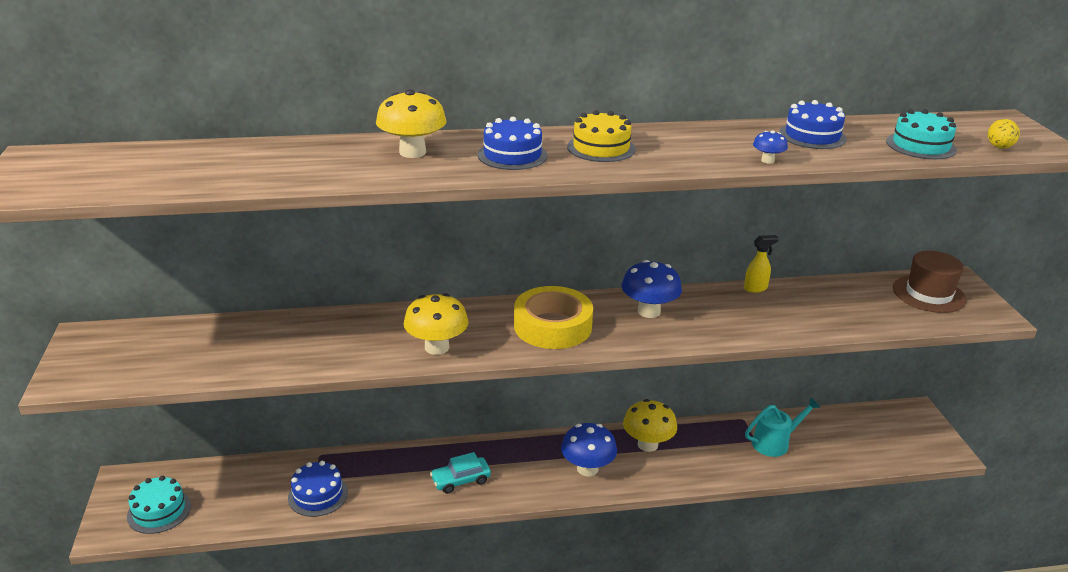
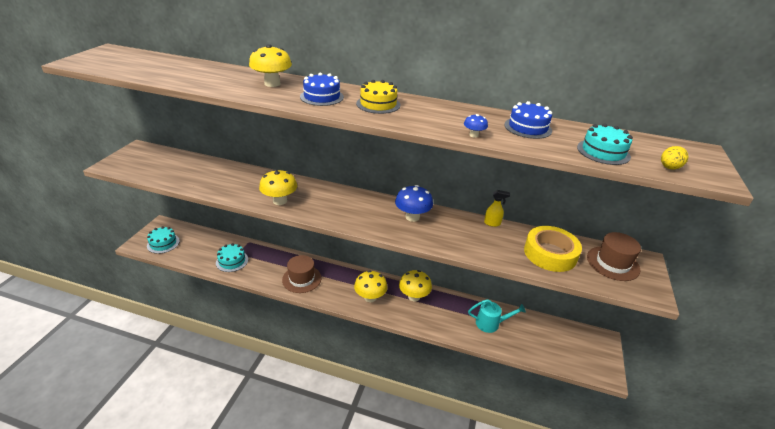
camera: 25 degrees right, 5 degrees up
(318, 495) = (232, 261): blue cake -> turquoise cake
(461, 480) = (301, 279): turquoise car -> brown hat
(552, 326) = (350, 208): yellow tape -> yellow tape (550, 253)
(587, 469) = (370, 297): blue mushroom -> yellow mushroom

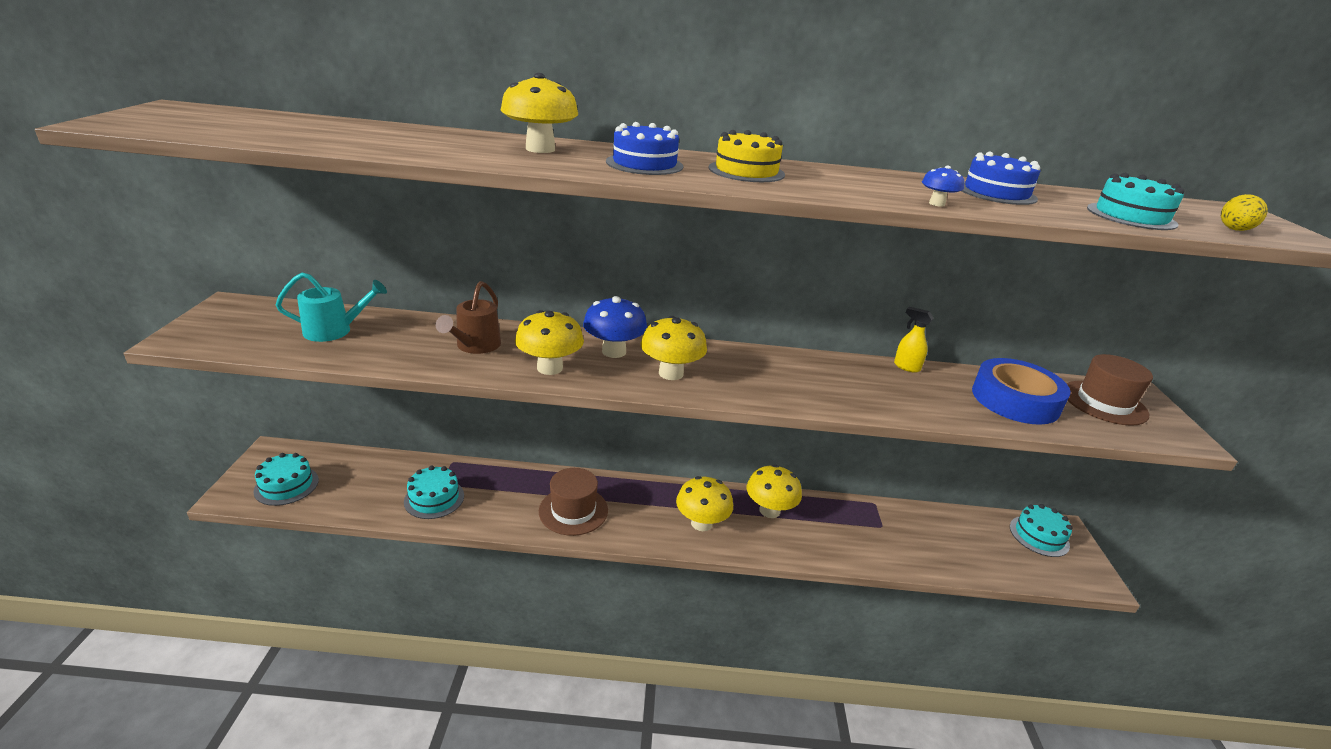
camera: 15 degrees left, 5 degrees down
(247, 184) = (475, 346): none -> brown watering can
(344, 211) = (671, 373): none -> yellow mushroom
(412, 217) = (783, 370): blue mushroom -> blue mushroom (614, 351)
(491, 323) = (904, 533): turquoise watering can -> turquoise watering can (335, 331)
(492, 223) = (906, 367): yellow spray bottle -> yellow spray bottle turned 135 degrees counterclockwise
(550, 253) = (1015, 400): yellow tape -> blue tape
(583, 340) = (1039, 536): none -> turquoise cake

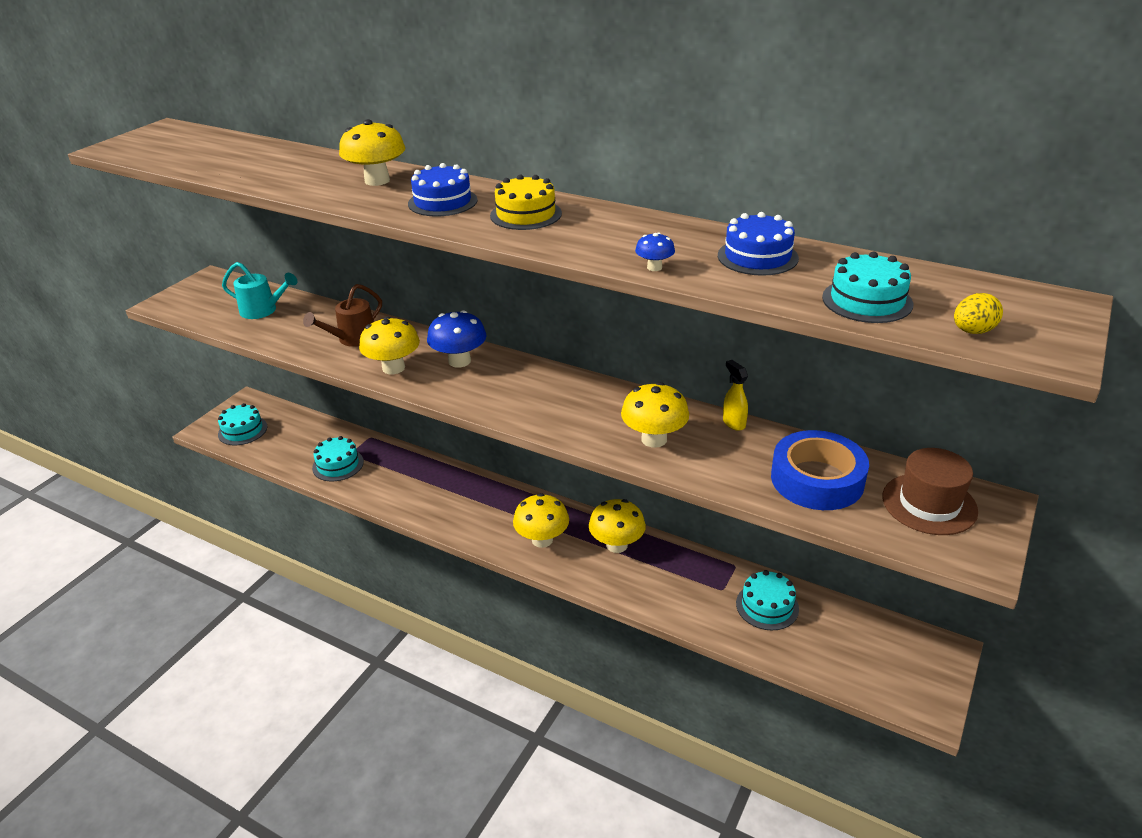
camera: 30 degrees right, 5 degrees up
(573, 510) = (439, 501): brown hat -> none
(671, 373) = (489, 389): yellow mushroom -> yellow mushroom (654, 439)
(1039, 536) = (903, 647): turquoise cake -> turquoise cake (767, 606)

